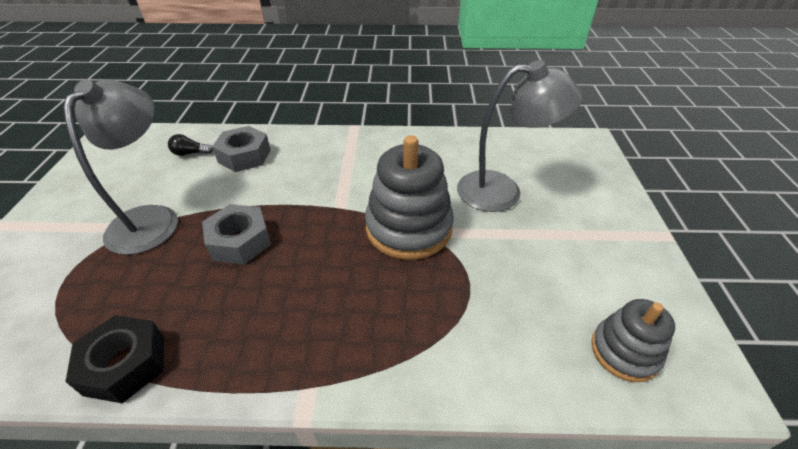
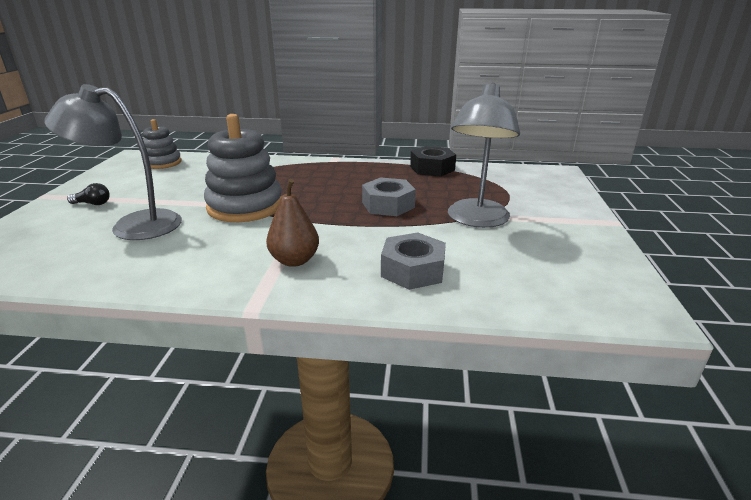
camera: 175 degrees left, 15 degrees down
(190, 153) = (488, 277): black light bulb -> black light bulb (93, 204)
(336, 160) = (294, 260): none -> brown pear

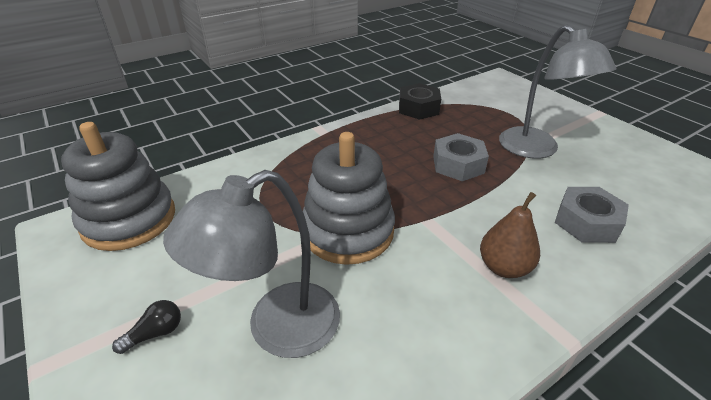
camera: 40 degrees left, 10 degrees up
(163, 163) = (129, 219): grey stacking toy -> grey stacking toy, size x1.71

